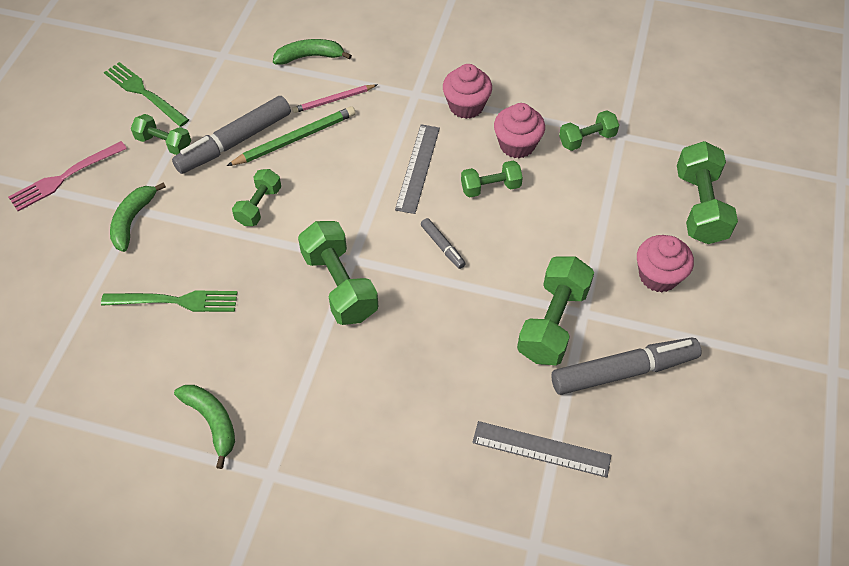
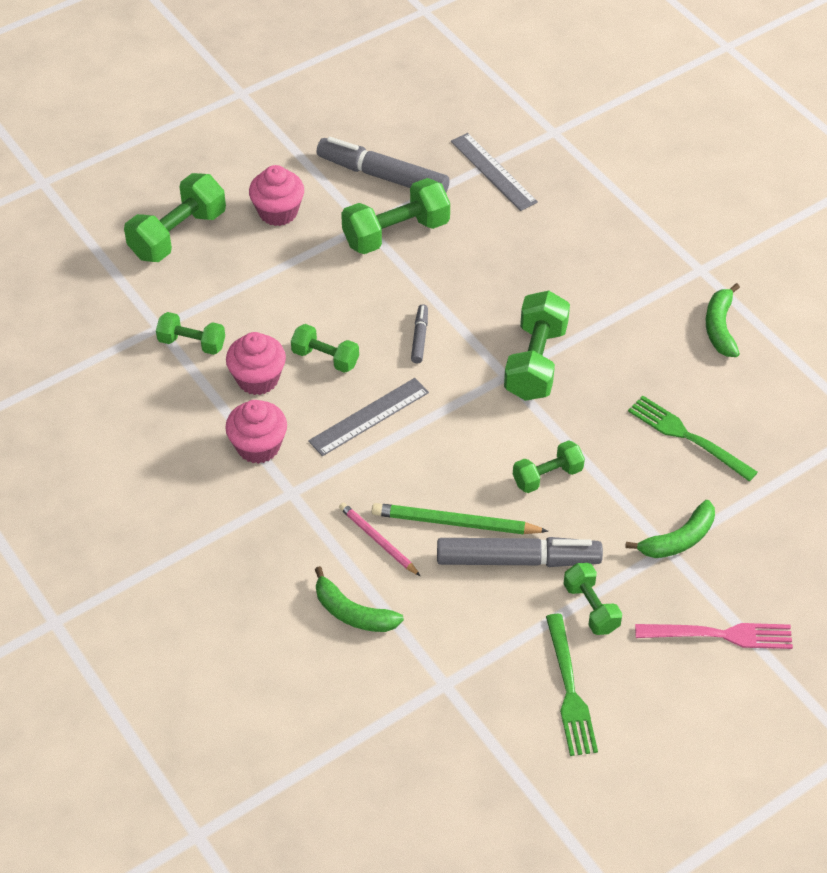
camera: 140 degrees left, 5 degrees down
(334, 100) = (378, 541): pink pencil -> pink pencil turned 150 degrees counterclockwise

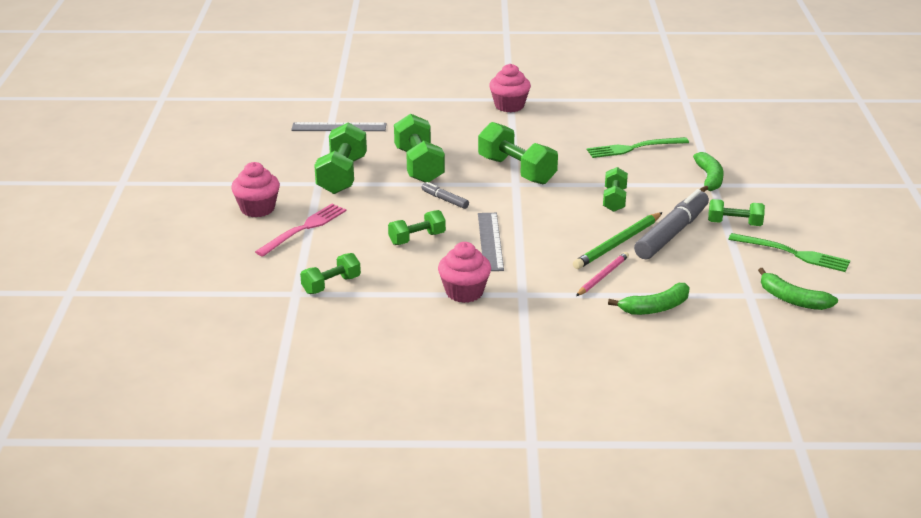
camera: 55 degrees left, 20 degrees down
(178, 234) = (217, 254): green dumbbell -> green dumbbell (419, 165)
(258, 379) = (401, 270): pink cupcake -> pink cupcake (509, 106)
(378, 541) = (602, 276): pink pencil -> pink pencil turned 135 degrees clockwise
(382, 176) = (284, 162): grey marker -> none
(720, 327) = (562, 110): green banana -> green banana (792, 299)
(721, 635) = (794, 192): pink fork -> pink fork (305, 228)

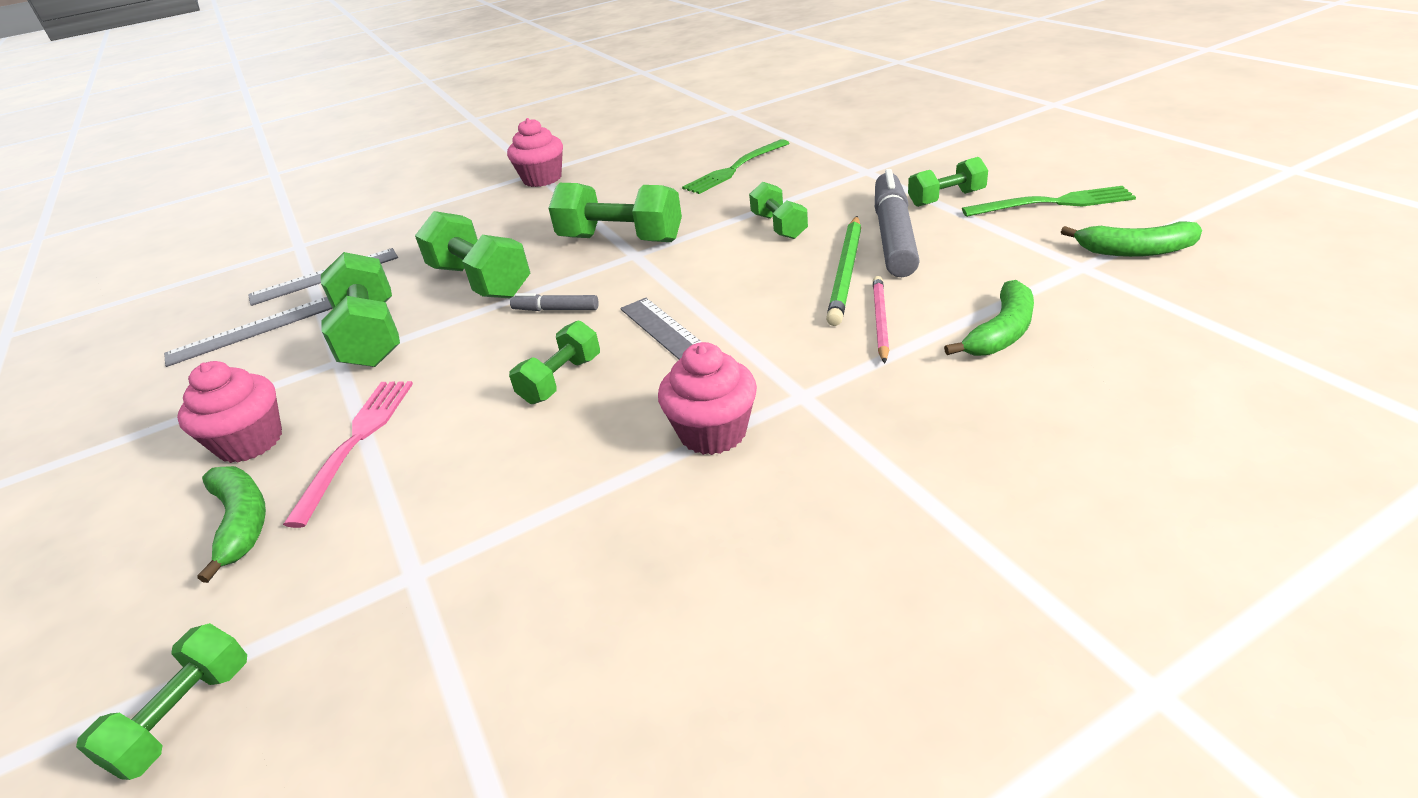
camera: 25 degrees left, 5 degrees up
(284, 147) = (251, 331): none -> grey ruler
(331, 285) = (472, 524): green dumbbell -> green dumbbell (184, 716)
(709, 178) = (855, 167): green banana -> green banana (242, 522)

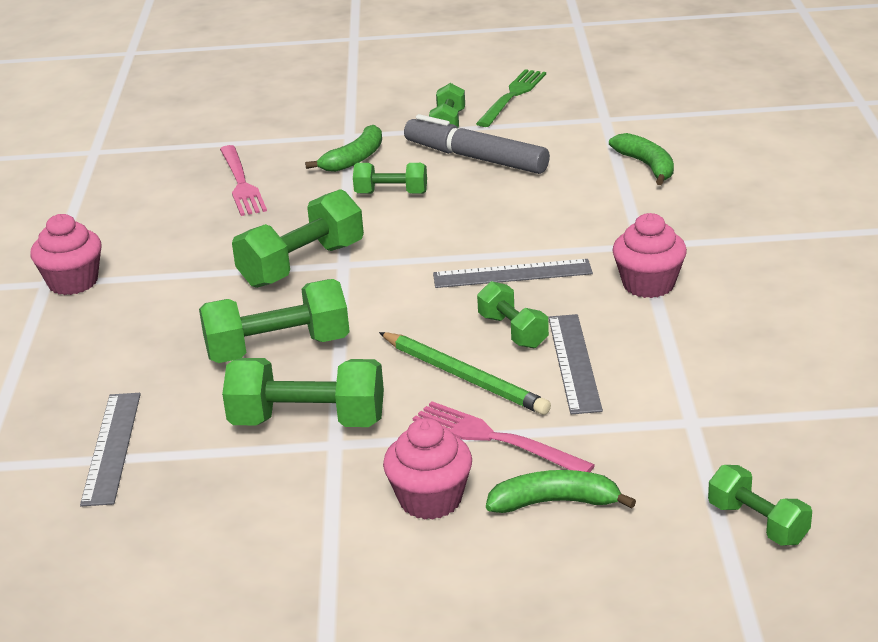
camera: 65 degrees left, 5 degrees down
(251, 331) = (185, 503): grey ruler -> grey ruler (574, 363)
(556, 310) = (393, 317): grey marker -> none
(734, 169) = (242, 184): green fork -> pink fork
(846, 272) = (505, 189): green pencil -> green pencil (464, 377)
(880, 321) = (585, 197): pink pencil -> none
(1135, 251) = (608, 99): green banana -> green banana (355, 159)

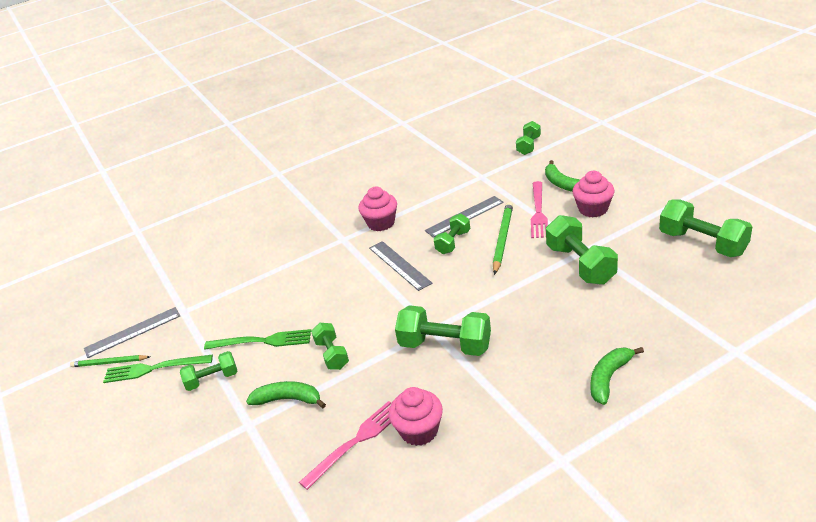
camera: 115 degrees left, 5 degrees up
(73, 282) = (548, 445): pink cupcake -> pink cupcake (419, 431)
(112, 447) = (667, 313): grey ruler -> grey ruler (132, 332)
(278, 349) = (534, 306): green dumbbell -> green dumbbell (702, 243)
(475, 158) = (263, 341): grey marker -> green fork
(557, 75) = (109, 363): none -> green pencil
(647, 166) = (247, 270): green banana -> green banana (609, 378)

